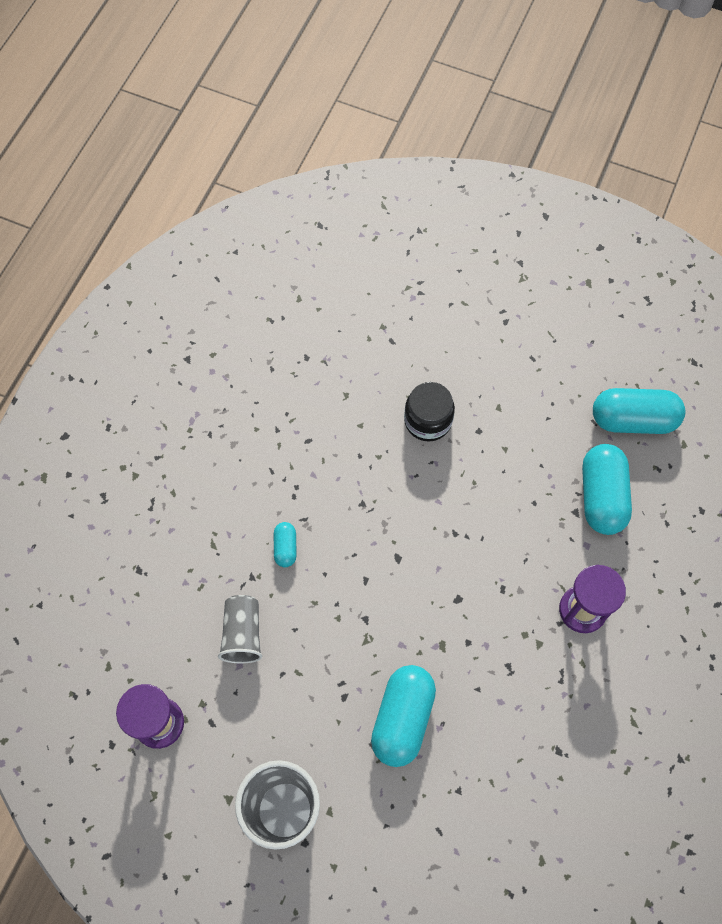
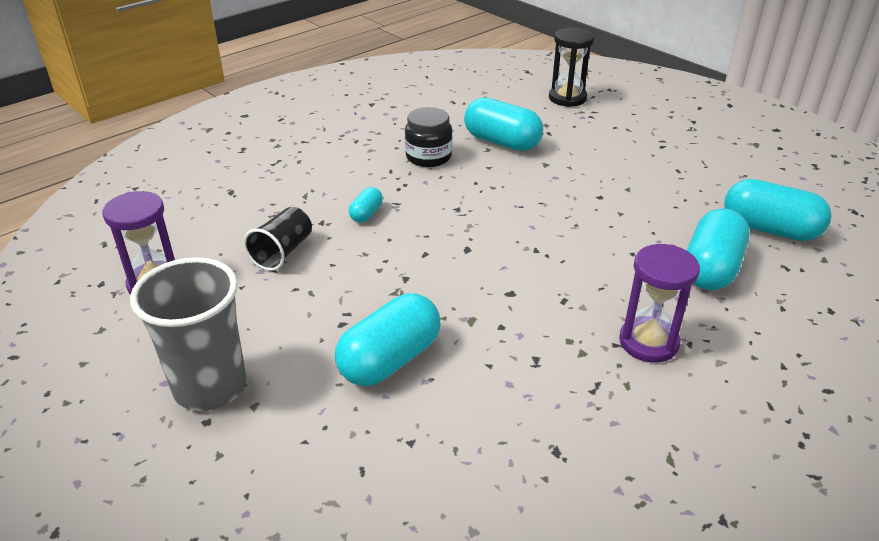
camera: 25 degrees right, 30 degrees down
(243, 634) = (282, 252): grey cup -> black cup
(354, 377) = (502, 142): none -> turquoise capsule
(384, 266) = (567, 98): none -> black hourglass
(428, 420) = (553, 179): black jar -> black jar (428, 157)

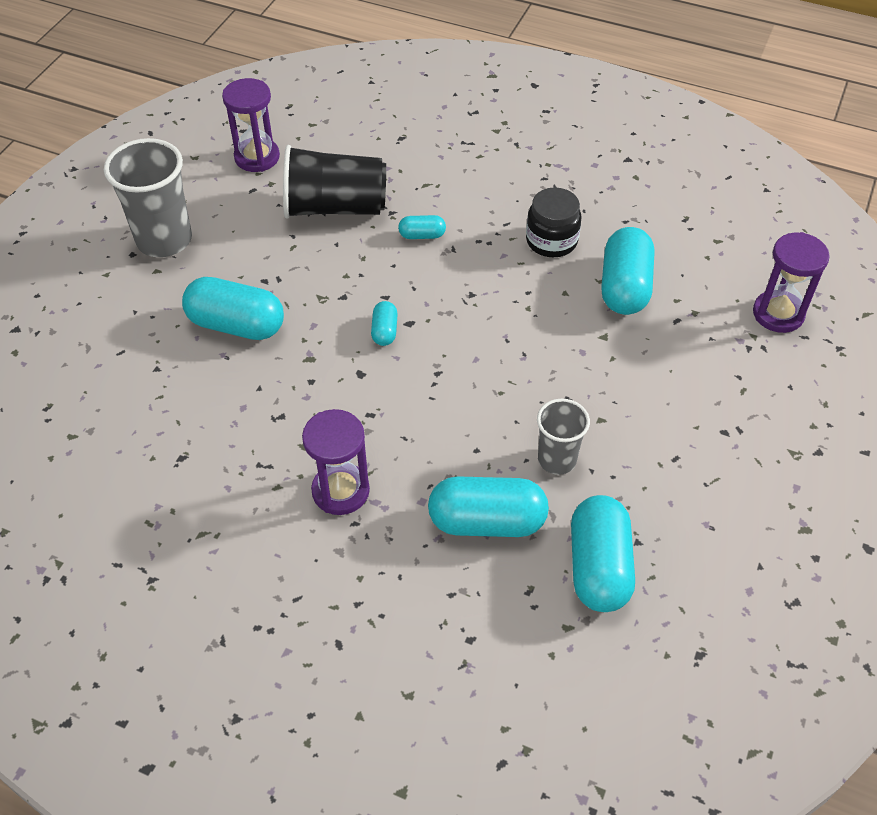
camera: 65 degrees right, 15 degrees up
(282, 252) = (335, 207): black cup -> black cup, size x1.68
(467, 265) = (385, 331): none -> turquoise capsule
(567, 98) = (778, 314): black hourglass -> purple hourglass
(659, 218) = (557, 459): none -> grey cup

